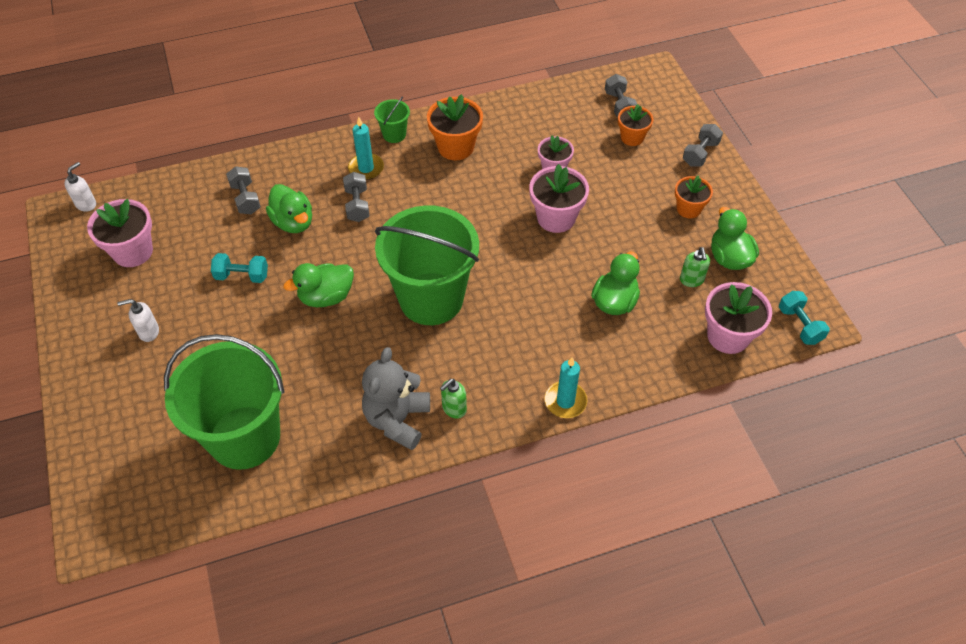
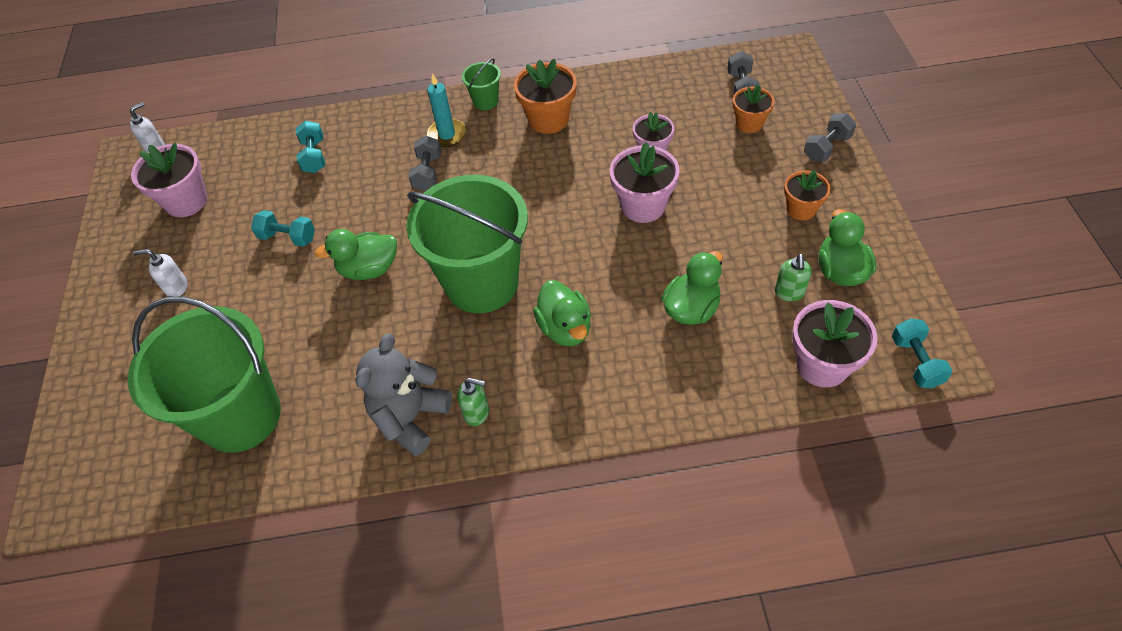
camera: 15 degrees right, 0 degrees up
(246, 198) = (314, 156): grey dumbbell -> turquoise dumbbell
(293, 222) = (356, 185): green duck -> green duck (565, 328)
(454, 408) = (477, 413): green soap dispenser -> green soap dispenser turned 135 degrees counterclockwise
(565, 401) = (608, 420): turquoise candle -> none

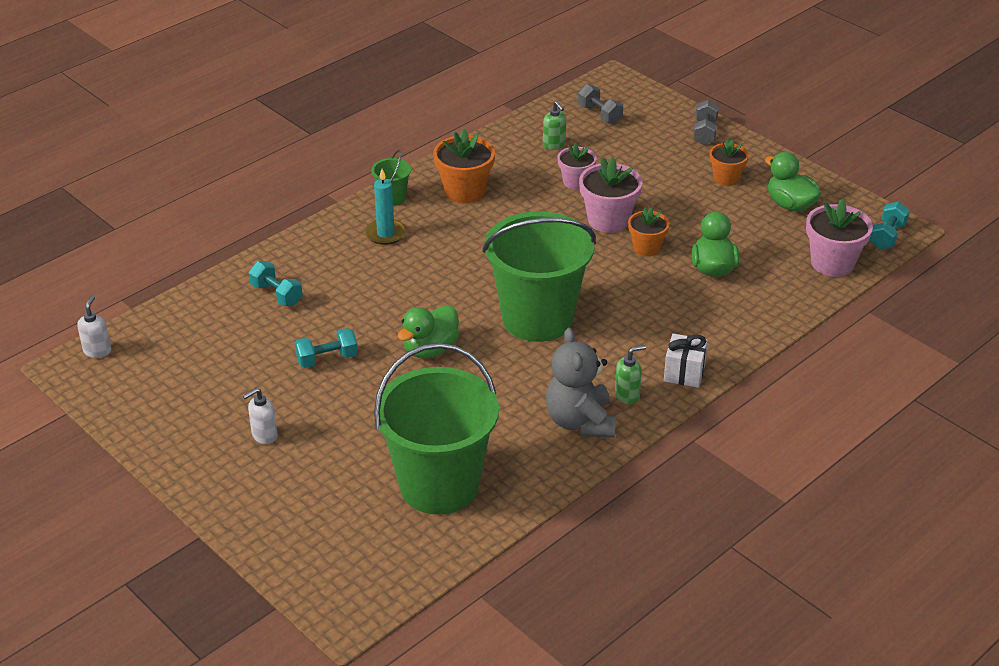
camera: 40 degrees left, 15 degrees down
(186, 201) = (188, 375): pink flower pot -> none
(428, 173) = (401, 266): grey dumbbell -> none
(551, 417) = (684, 373): none -> white gift
(565, 328) = (635, 318): green duck -> none
(749, 124) = (631, 137): orange flower pot -> orange flower pot (646, 248)
(789, 293) = (769, 231): green soap dispenser -> green soap dispenser (554, 145)
(916, 362) = (887, 236): turquoise dumbbell -> turquoise dumbbell turned 75 degrees clockwise

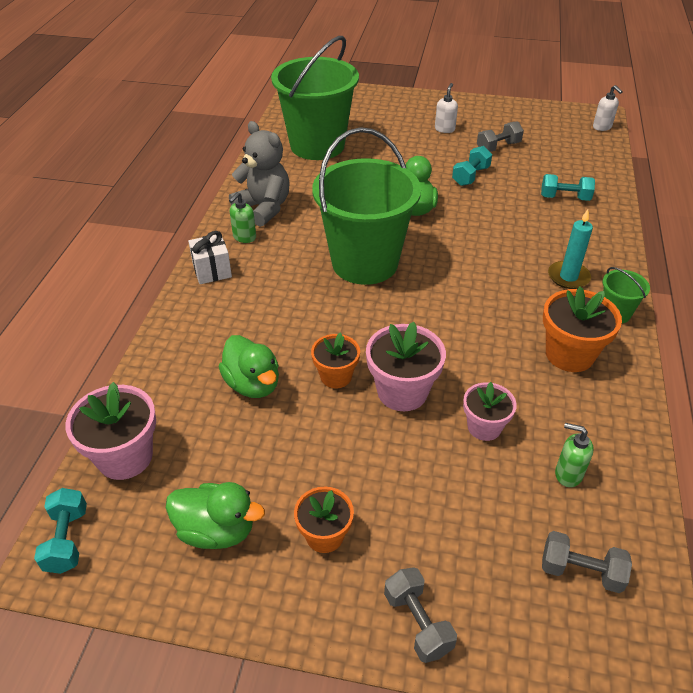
camera: 145 degrees right, 5 degrees up
(245, 380) = (498, 147): none -> grey dumbbell

